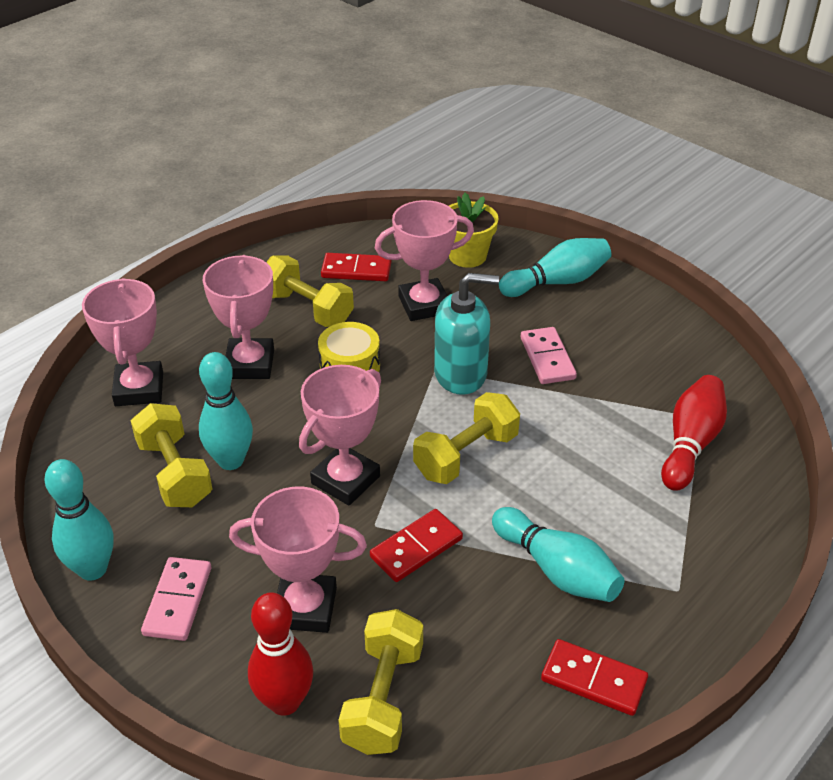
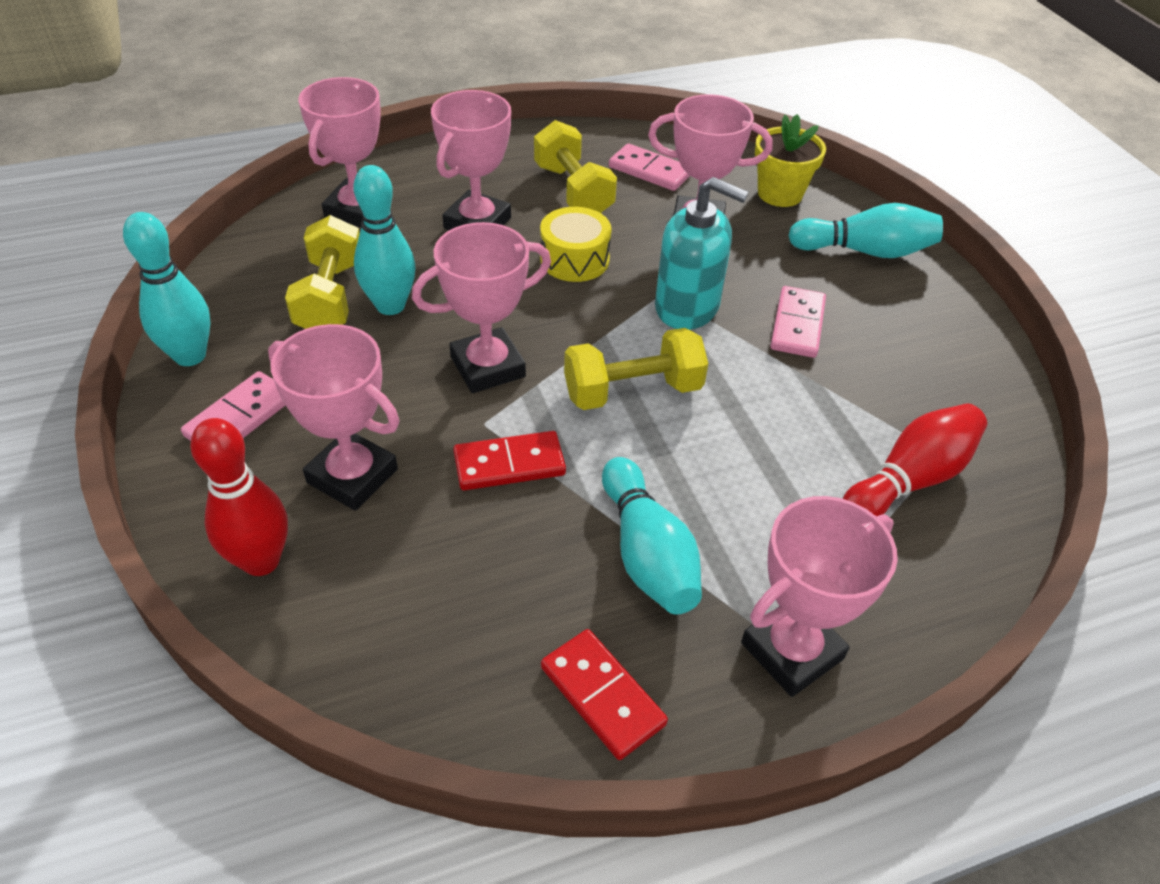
camera: 25 degrees right, 5 degrees up
(356, 270) = (650, 171): red domino -> pink domino
(383, 697) = (359, 604): yellow dumbbell -> none
(691, 593) = (792, 651): none -> pink trophy

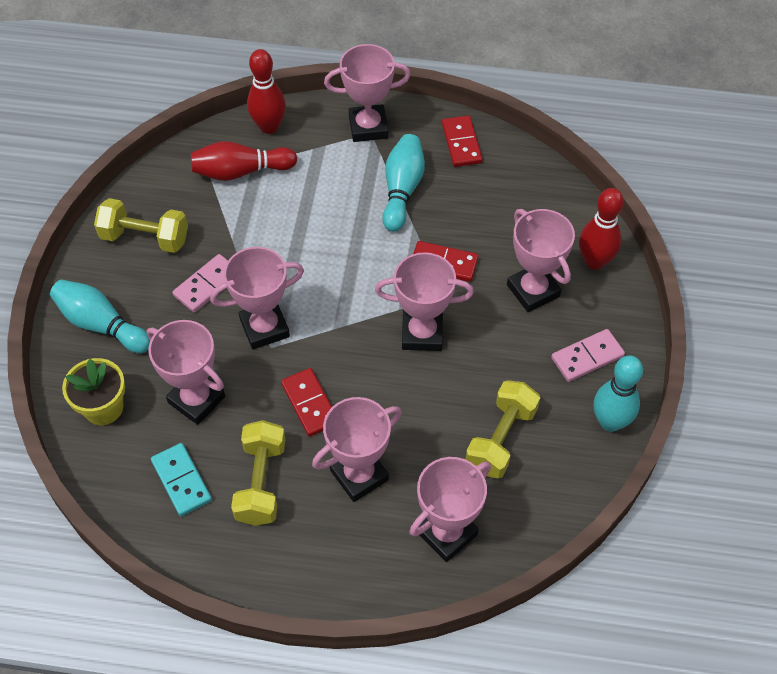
camera: 150 degrees left, 10 degrees up
(390, 305) = (462, 413): turquoise bowling pin -> none
(574, 259) = (310, 403): yellow drum -> red domino
(632, 391) = (345, 280): yellow dumbbell -> yellow dumbbell (145, 238)
(650, 171) = (182, 480): pink domino -> turquoise domino
(687, 307) = (264, 328): turquoise soap dispenser -> pink trophy
(948, 574) = (269, 127): none -> red bowling pin

